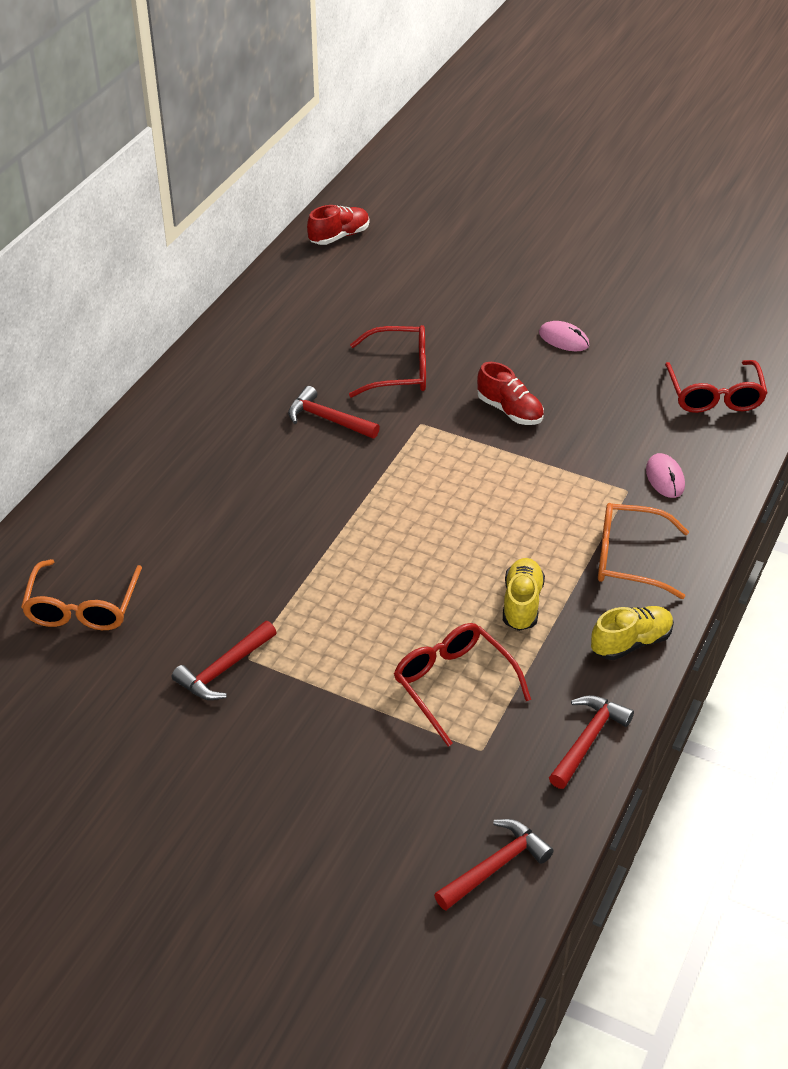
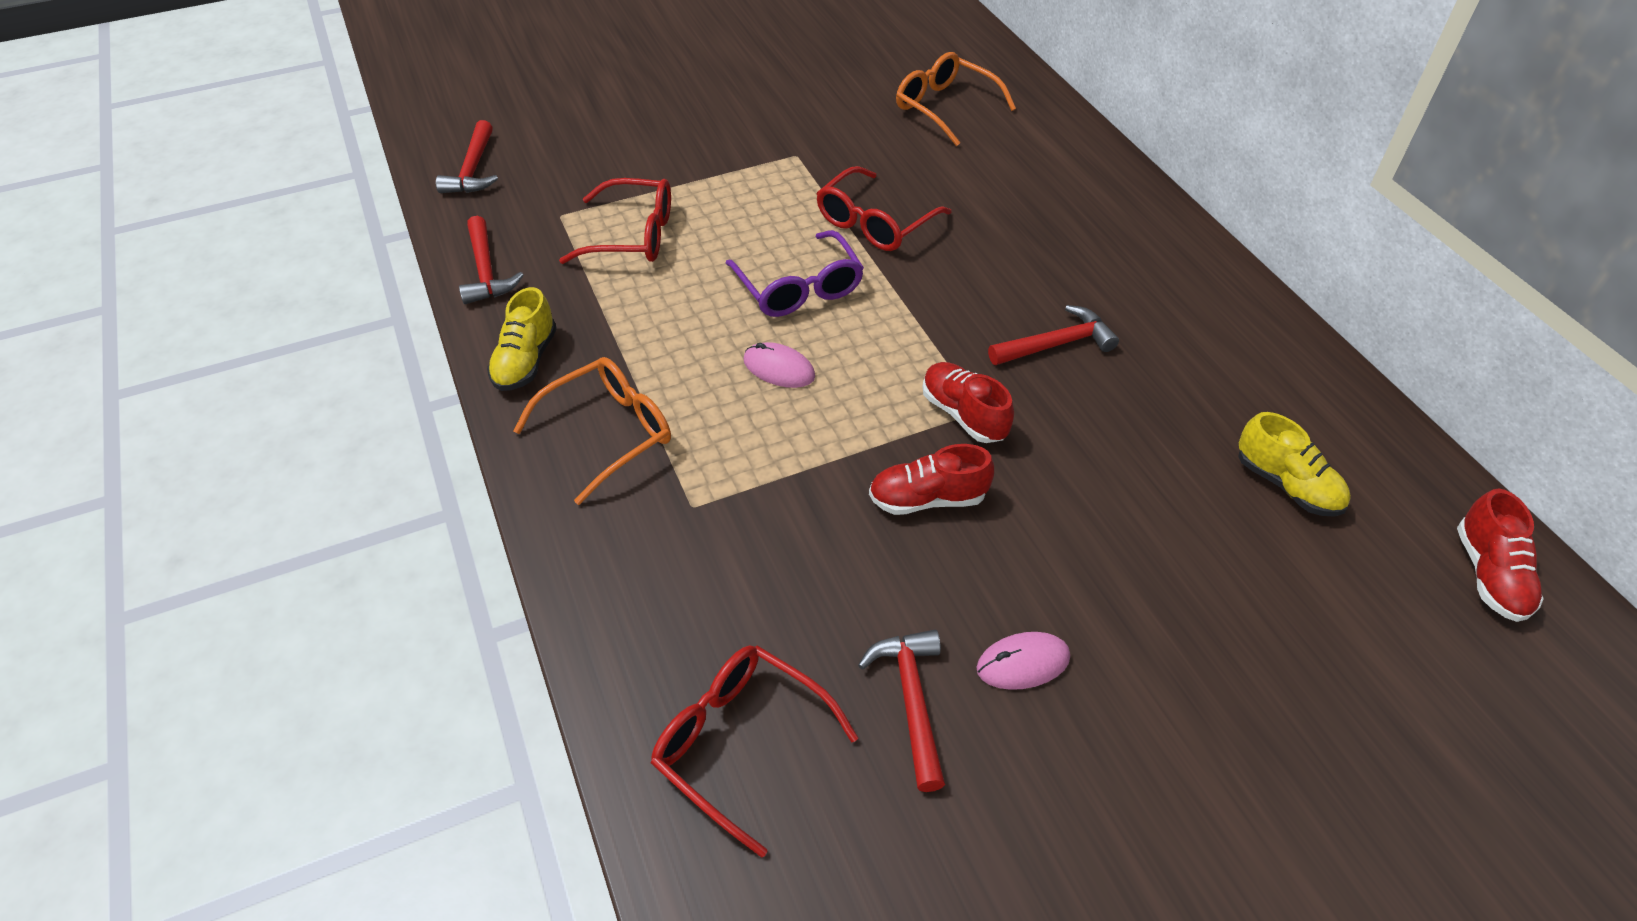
camera: 130 degrees right, 5 degrees up
(224, 669) = (799, 140): red hammer -> red hammer (911, 700)
(399, 372) = (1094, 448): red glasses -> red glasses (875, 223)
(405, 557) = (799, 288): none -> purple glasses
(432, 427) = (963, 414): none -> red shoe
(522, 603) = (656, 323): yellow shoe -> yellow shoe (1287, 485)
(665, 478) = (670, 555): pink mouse -> pink mouse (779, 368)

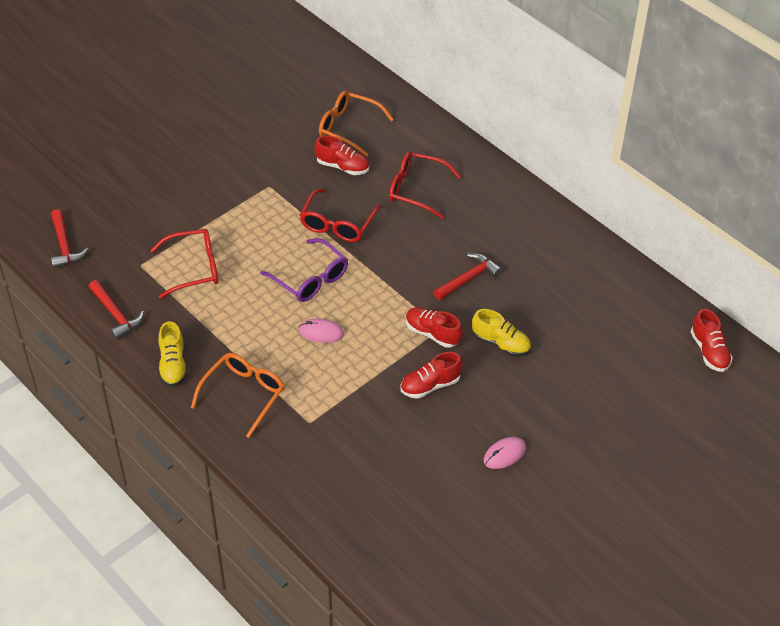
camera: 20 degrees left, 0 degrees up
(740, 743) = (386, 528): red glasses -> red glasses (416, 189)
(911, 700) = (458, 486): red hammer -> none
(915, 152) = (342, 166): none -> red shoe
(1287, 485) = (607, 330): yellow shoe -> yellow shoe (501, 343)

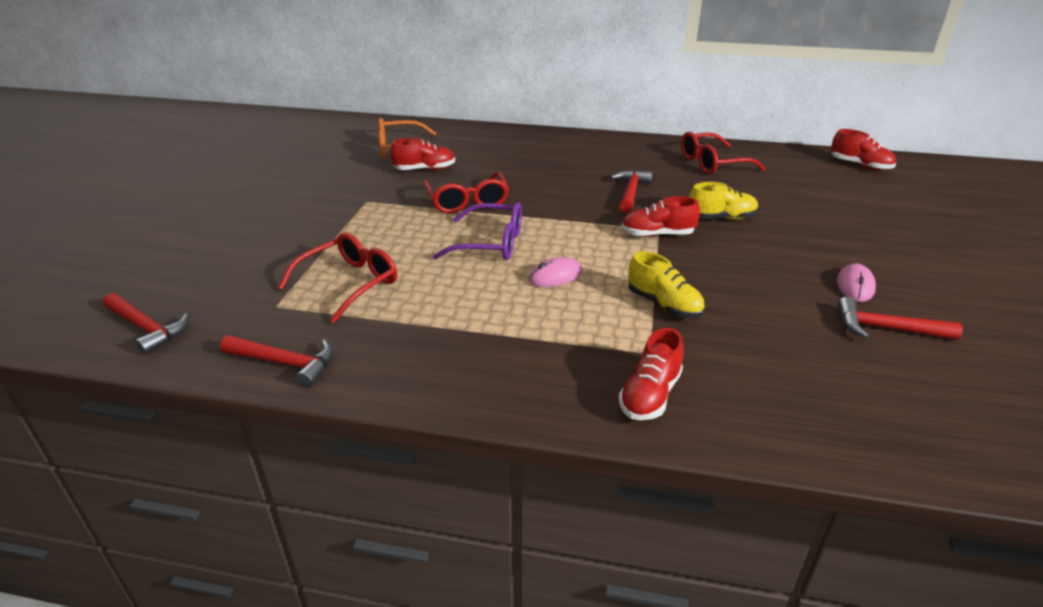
camera: 35 degrees left, 15 degrees down
(173, 365) = (419, 378): yellow shoe -> yellow shoe (664, 305)
(244, 394) = (543, 364): orange glasses -> none
(416, 189) = (508, 162): red glasses -> red glasses (712, 163)
(430, 385) = (713, 268): red shoe -> red shoe (650, 395)
(472, 493) = (886, 328): none -> red hammer

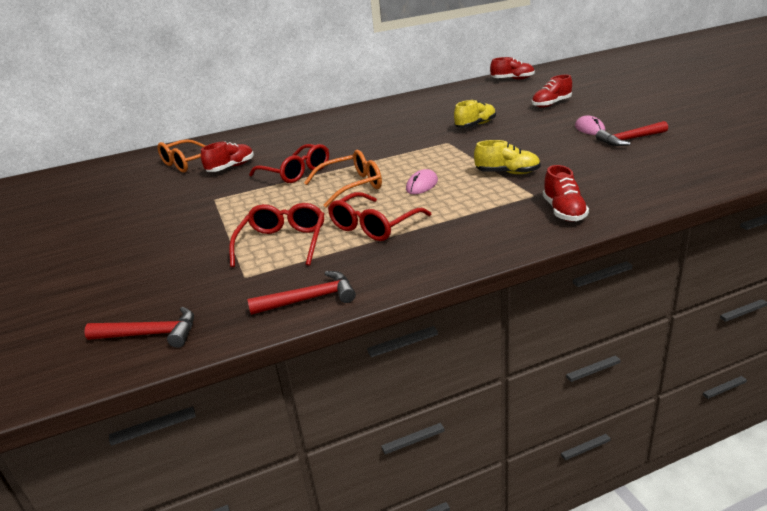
camera: 30 degrees left, 5 degrees down
(491, 243) = (351, 186): purple glasses -> orange glasses
(630, 192) = (401, 132): red hammer -> none
(657, 234) = (451, 145): red shoe -> red shoe (551, 104)
(712, 163) = (429, 103): red glasses -> red glasses (374, 226)

